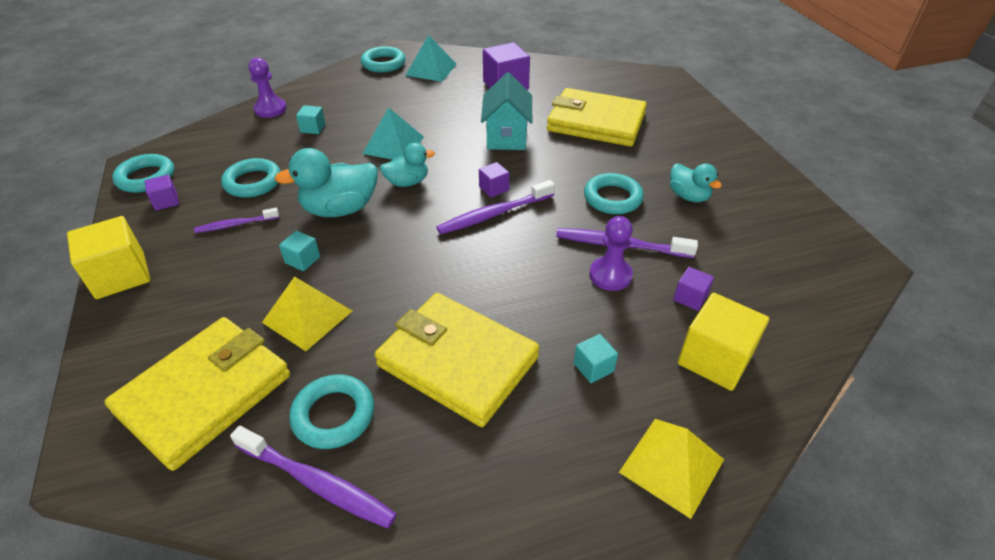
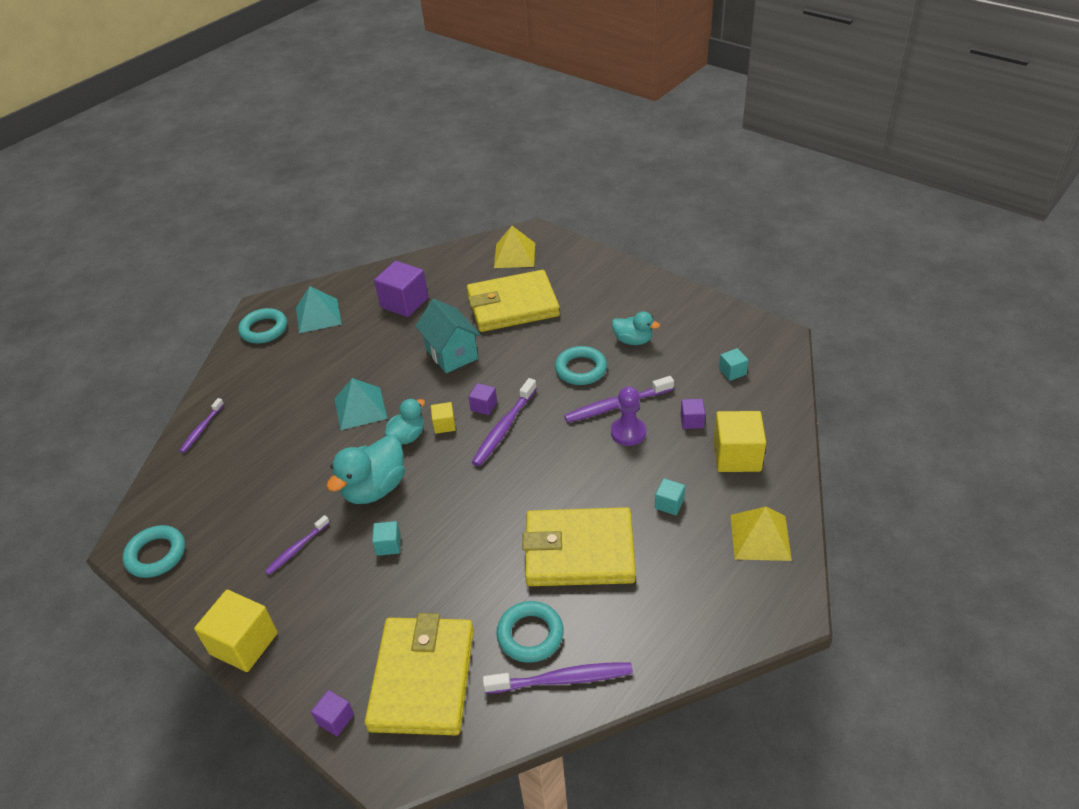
camera: 30 degrees left, 0 degrees up
(166, 201) = (205, 564): purple cube -> purple cube (335, 719)
(253, 182) = (268, 505): turquoise ring -> none
(270, 109) = (201, 429): purple pawn -> purple toothbrush
(307, 316) = (439, 583): yellow pyramid -> yellow pyramid (514, 255)
(313, 128) = (267, 428): turquoise cube -> turquoise cube (732, 371)
(446, 188) = (444, 425): none -> yellow cube

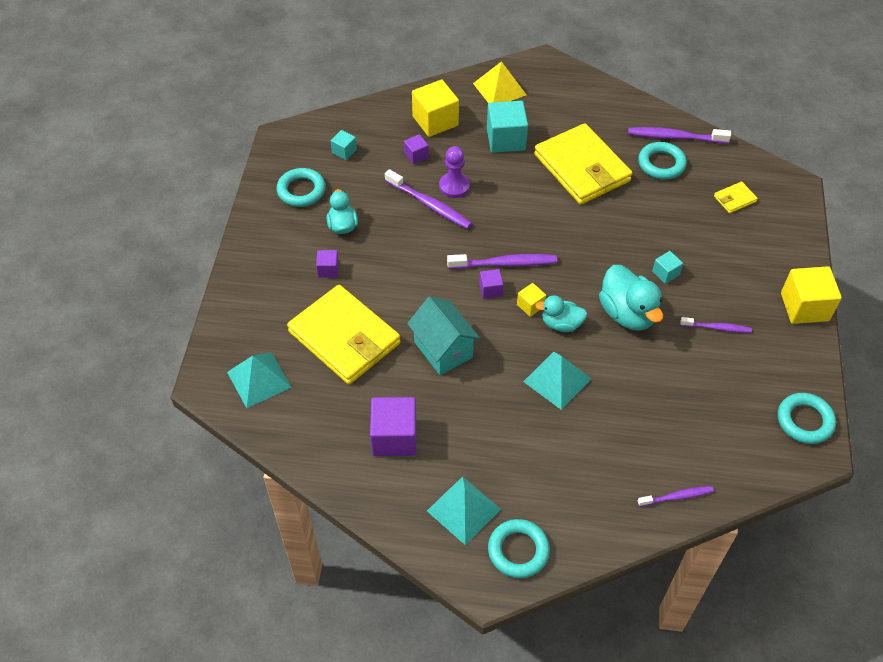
camera: 125 degrees left, 10 degrees up
(335, 719) = (796, 225): purple cube -> purple cube (328, 270)
(374, 488) = (627, 313): turquoise duck -> turquoise duck turned 60 degrees clockwise
(422, 678) = (734, 199): yellow wallet -> yellow wallet, size x0.41
(451, 354) = (443, 350): turquoise house -> turquoise house turned 60 degrees counterclockwise
(514, 255) = (259, 379): yellow pyramid -> turquoise pyramid
(562, 679) = (675, 137): purple toothbrush -> purple toothbrush turned 45 degrees counterclockwise
(581, 369) = (402, 245): turquoise ring -> turquoise ring (301, 190)
(669, 504) = (506, 139): turquoise cube -> turquoise cube, size x1.96

